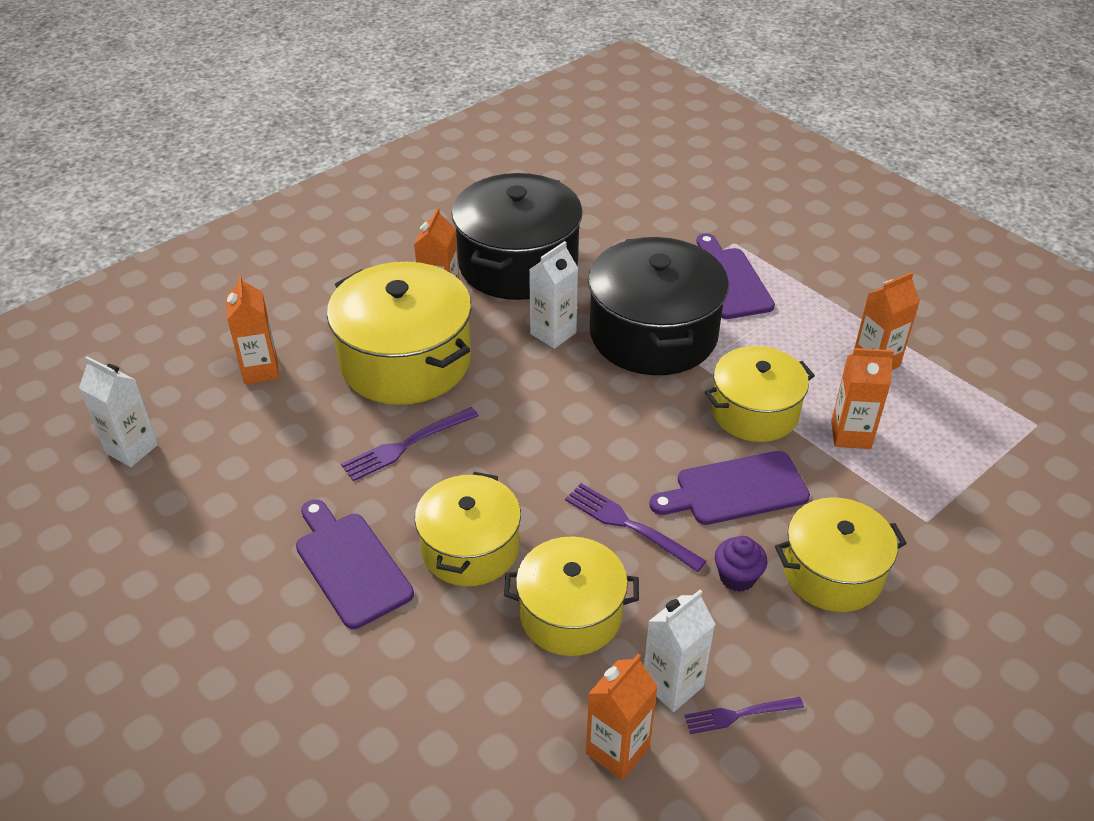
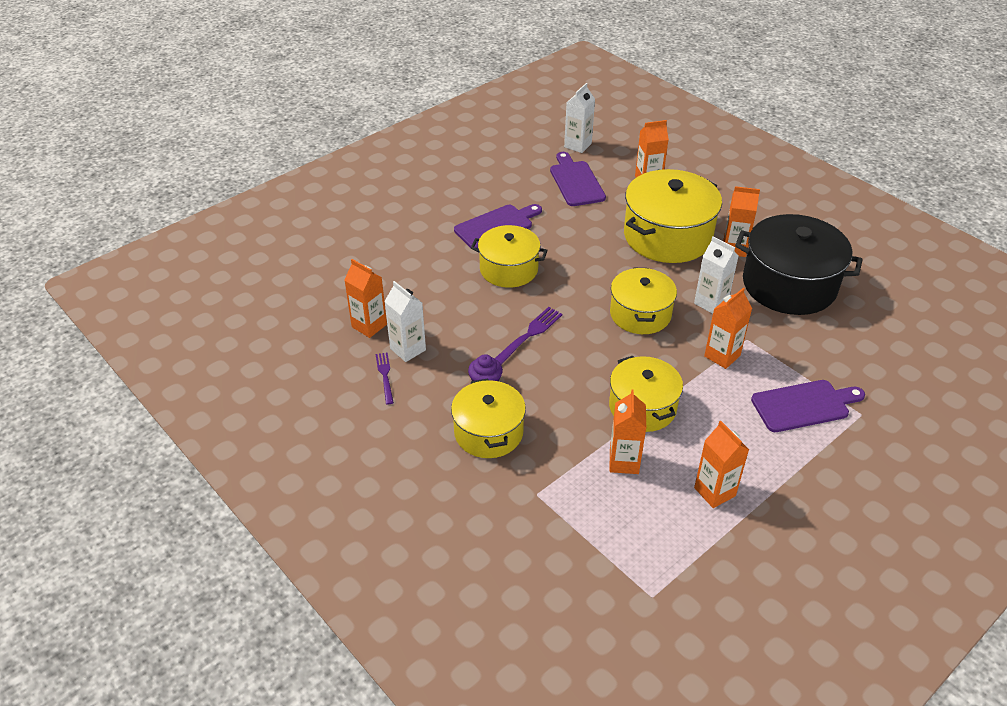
camera: 90 degrees right, 0 degrees up
(405, 446) = (589, 240): purple fork -> none
(570, 614) = (460, 309): yellow pot -> yellow pot (640, 314)
(653, 334) = (722, 356): black pot -> orange carton
(736, 489) = (562, 389): purple cutting board -> purple cutting board (576, 182)

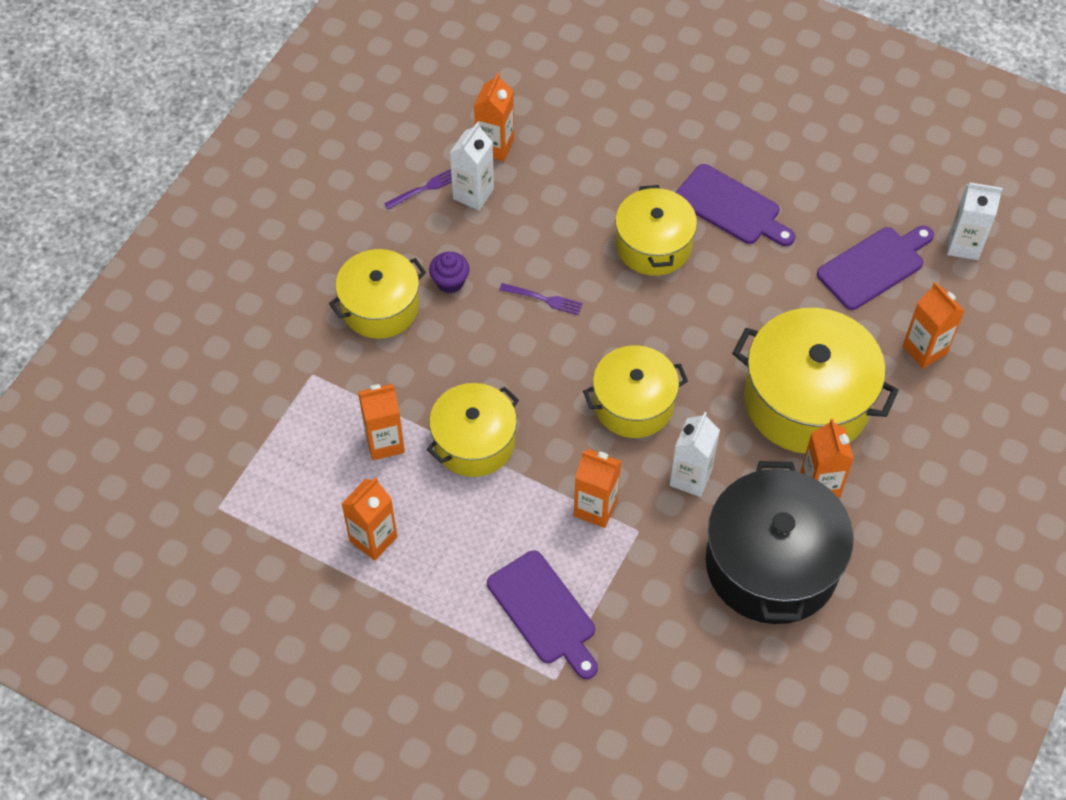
camera: 70 degrees right, 15 degrees up
(528, 335) = (545, 299): purple fork -> purple fork, size x0.66

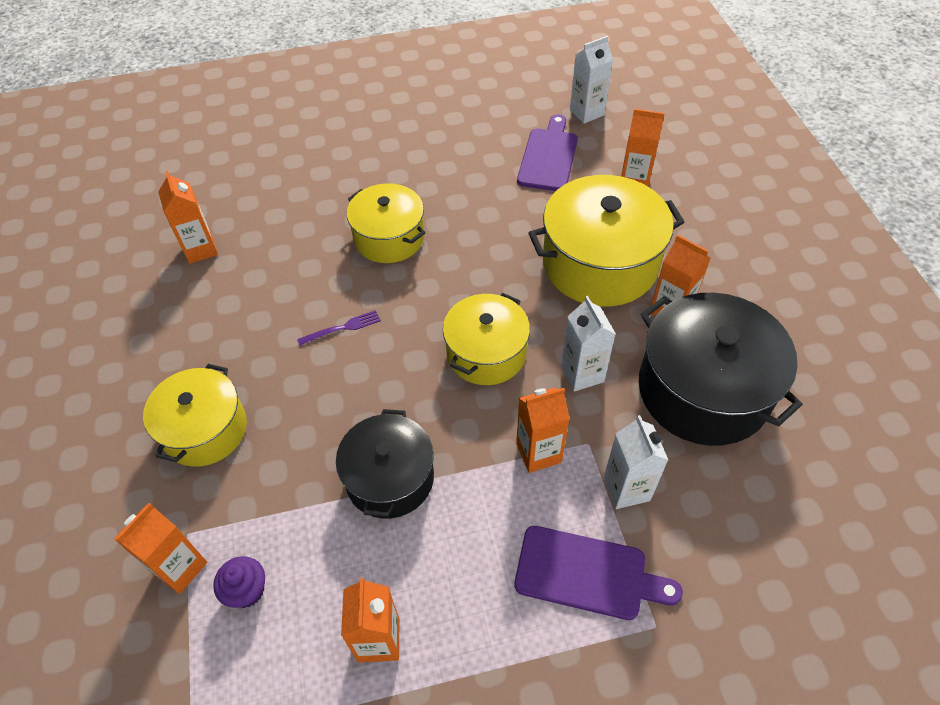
camera: 40 degrees left, 5 degrees down
(385, 442) = (310, 541): orange carton -> orange carton (180, 568)
(425, 188) = (166, 314): purple fork -> none
(450, 282) = (251, 368): purple cupcake -> purple cupcake (247, 590)
(473, 194) = (212, 292): white carton -> white carton (626, 488)
(474, 442) = (389, 478): yellow pot -> black pot
(731, 207) = (419, 181): purple cutting board -> none

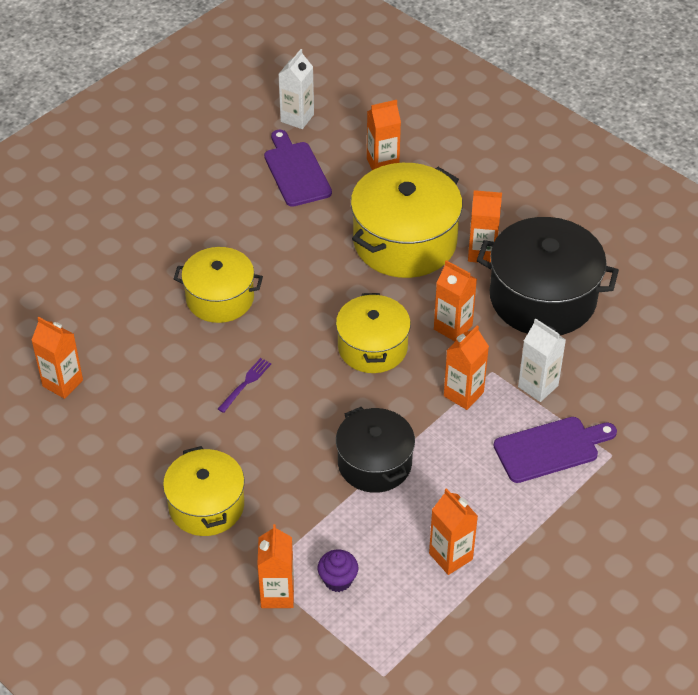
camera: 35 degrees left, 5 degrees down
(582, 374) = (453, 327): white carton -> orange carton

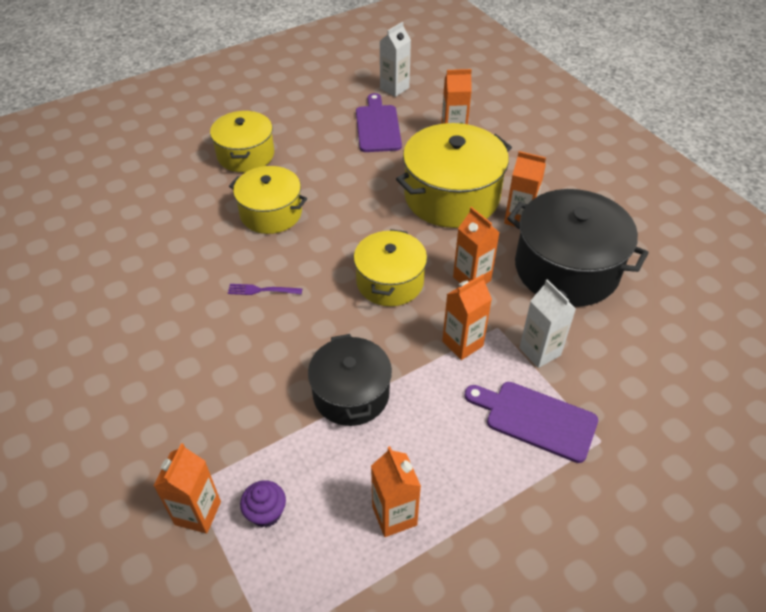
camera: 15 degrees right, 0 degrees up
(62, 383) = (103, 258): orange carton -> none
(206, 505) = (172, 399): yellow pot -> yellow pot (245, 155)
(246, 383) = (261, 290): purple fork -> purple fork turned 135 degrees counterclockwise
(550, 449) = (536, 419): purple cutting board -> purple cutting board turned 150 degrees counterclockwise

